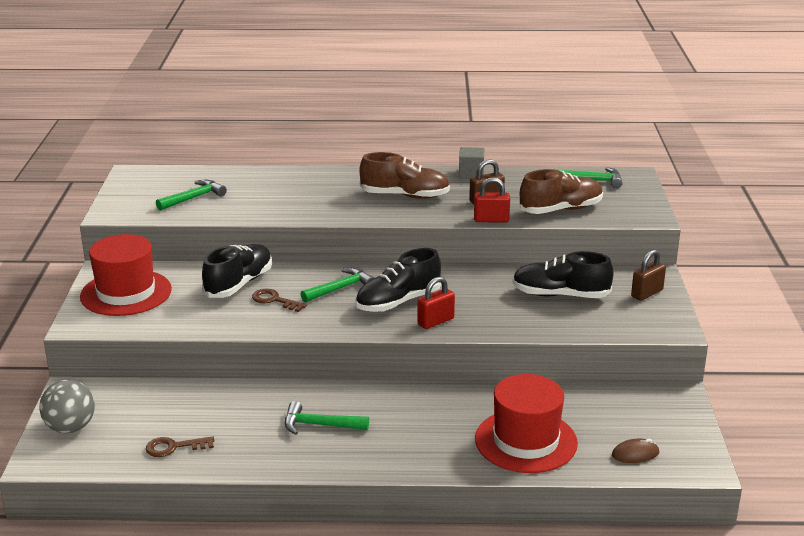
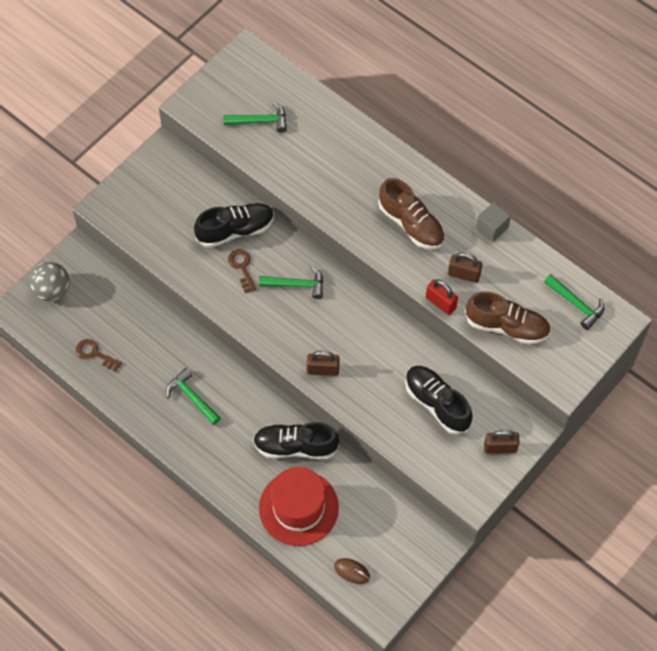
camera: 40 degrees right, 35 degrees up
(126, 293) = (157, 189): red hat -> none
(398, 302) = (319, 329): black shoe -> black shoe (295, 447)
(435, 321) = (323, 370): red padlock -> brown padlock

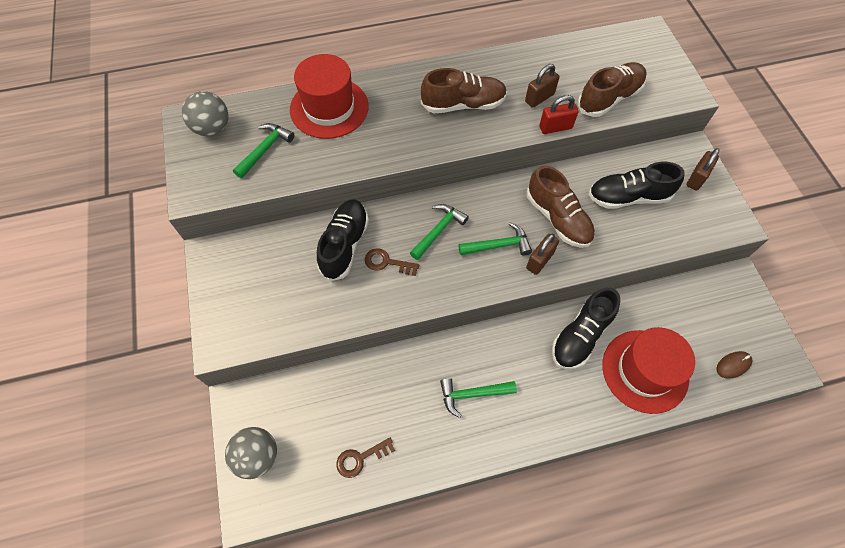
camera: 55 degrees left, 0 degrees up
(251, 74) = (212, 128): none -> grey ball
(332, 135) = (329, 108): none -> red hat
(373, 362) = (558, 218): none -> brown shoe
(492, 227) = (509, 57): grey cube -> none
(576, 304) = (618, 47): green hammer -> green hammer (498, 245)

